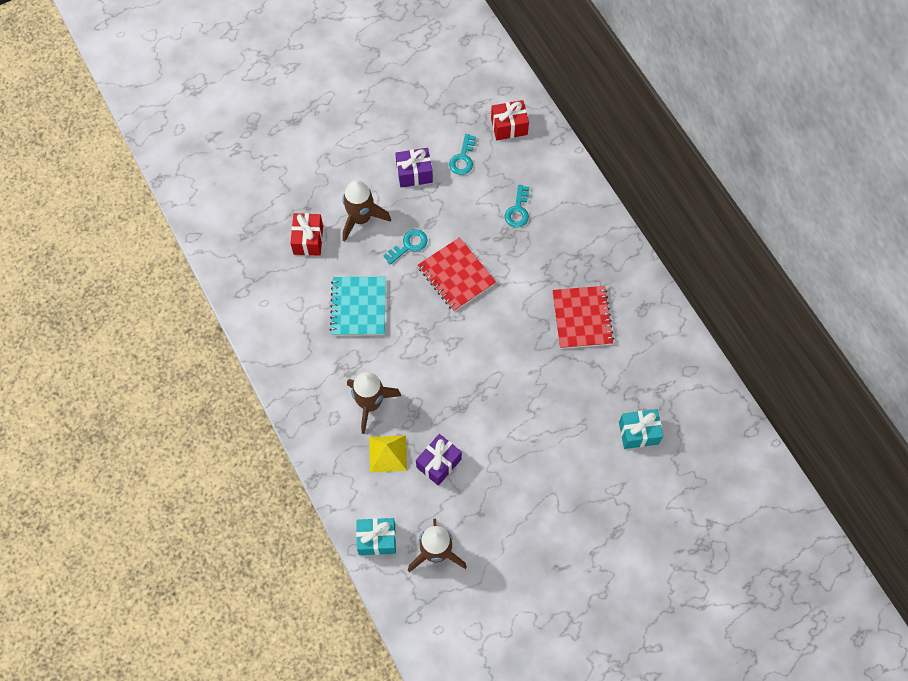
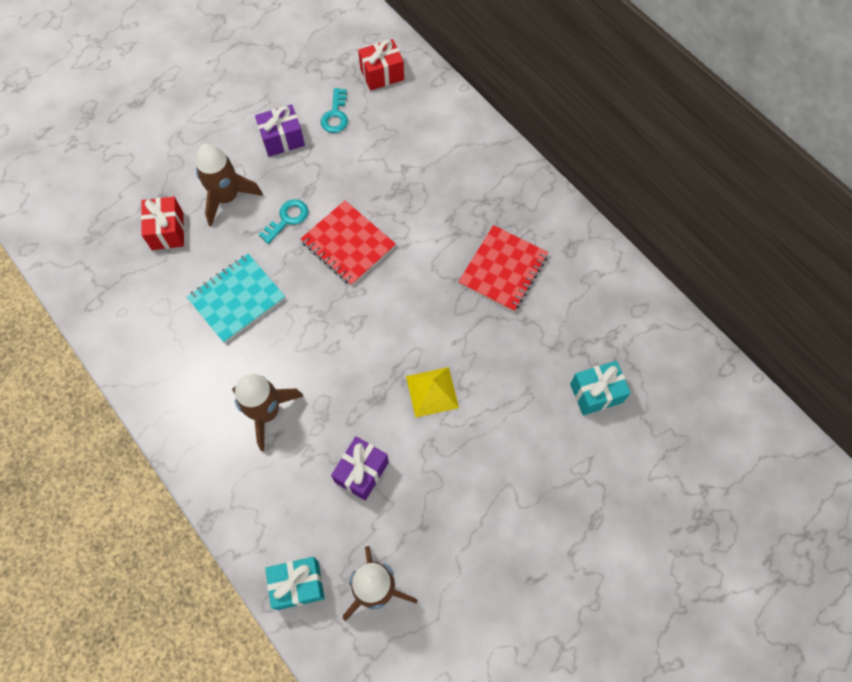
camera: 10 degrees left, 0 degrees up
(358, 307) = (237, 299): turquoise notebook -> turquoise notebook turned 60 degrees clockwise
(388, 453) = (296, 470): yellow pyramid -> yellow pyramid (432, 391)
(518, 210) = (407, 161): turquoise key -> none
(582, 318) = (503, 270): red notebook -> red notebook turned 45 degrees clockwise

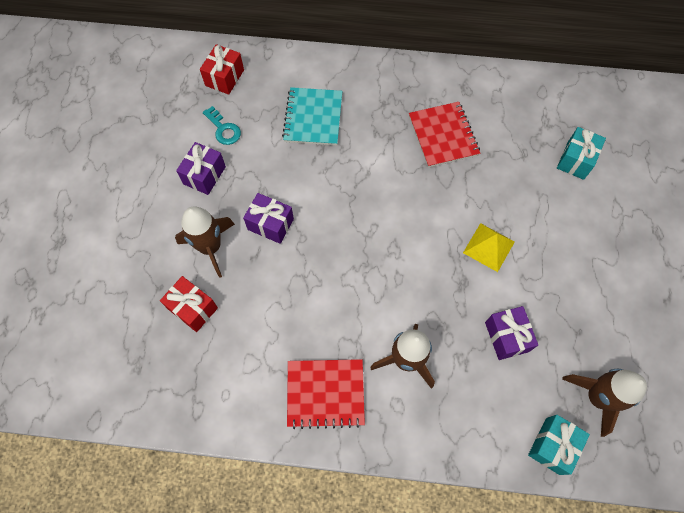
camera: 45 degrees left, 0 degrees up
(237, 299) = (298, 307): turquoise notebook -> turquoise notebook (313, 118)
(287, 219) = (270, 224): turquoise key -> purple gift
(348, 244) = (331, 205): red notebook -> red notebook (325, 393)

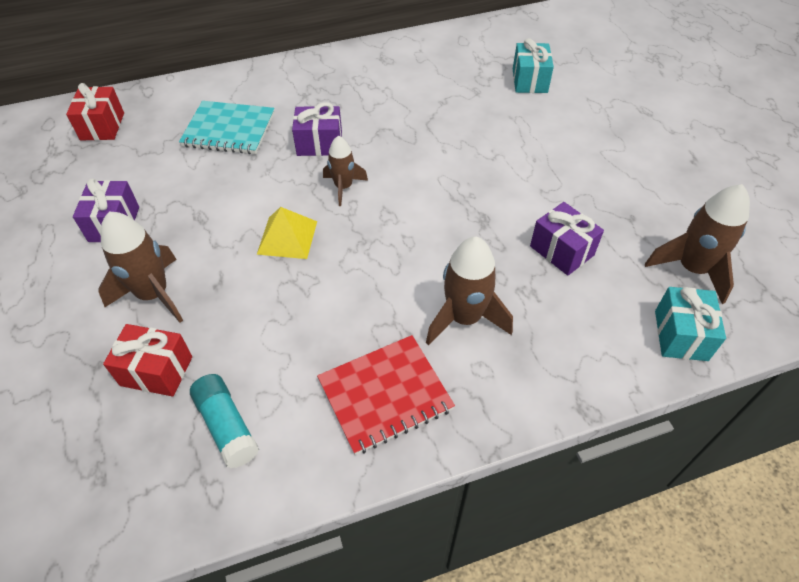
camera: 25 degrees left, 15 degrees down
(220, 368) = (227, 426): none -> turquoise glue stick
(223, 129) = (121, 172): turquoise key -> none
(270, 224) = (224, 243): purple gift -> purple gift (319, 144)
(313, 118) = (229, 130): turquoise notebook -> turquoise notebook turned 60 degrees counterclockwise
(374, 209) = (343, 187): none -> brown rocket
(443, 135) = (384, 102): red notebook -> none
(488, 247) = (490, 178): yellow pyramid -> yellow pyramid (287, 237)

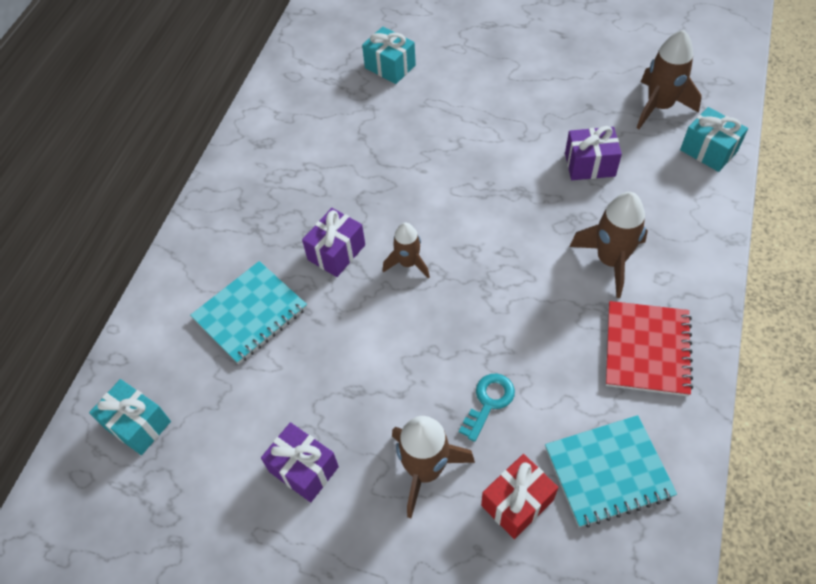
camera: 50 degrees left, 5 degrees up
(102, 126) = (137, 424): red gift -> turquoise gift
(227, 426) = (608, 472): turquoise glue stick -> turquoise notebook
(245, 303) = (489, 402): none -> turquoise key
(287, 237) = (435, 334): yellow pyramid -> none

